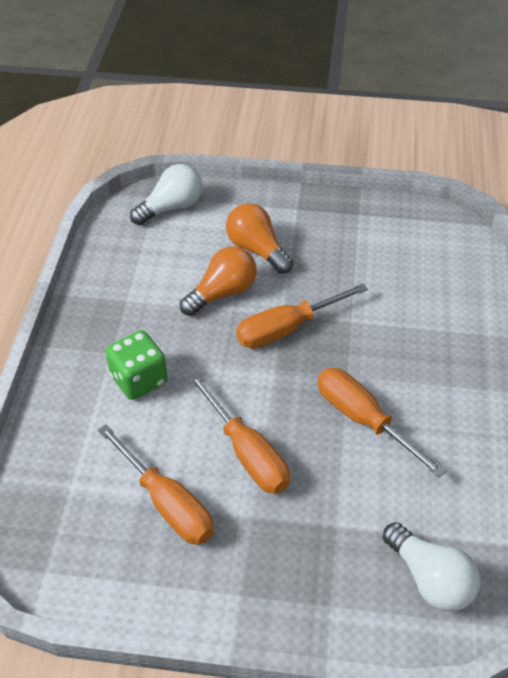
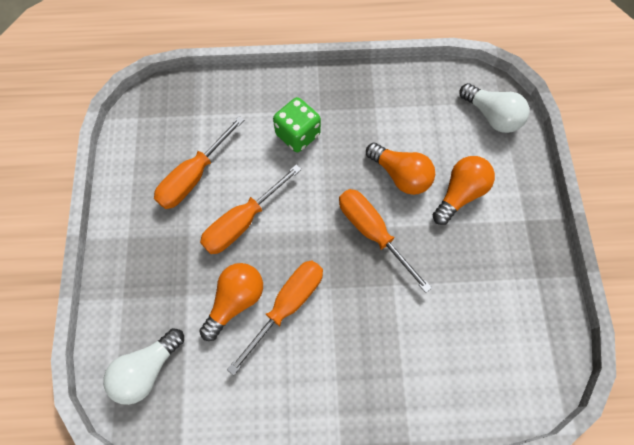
camera: 80 degrees right, 20 degrees up
(350, 471) = (235, 301): none -> orange light bulb

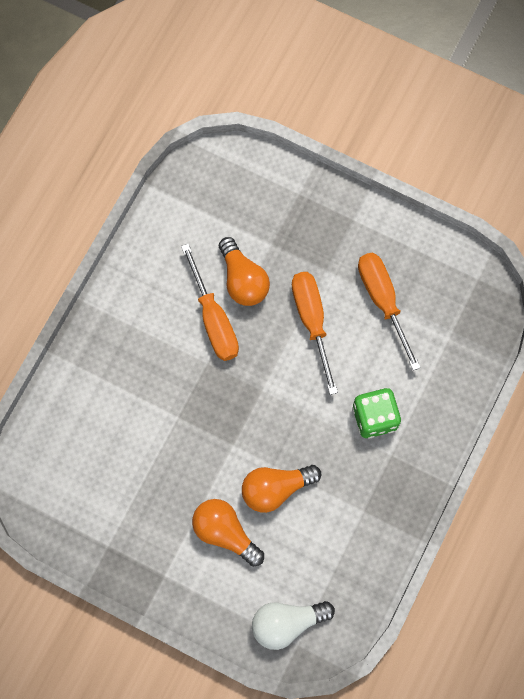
camera: 120 degrees right, 5 degrees up
(147, 370) = (227, 188): white light bulb -> none
(372, 232) = (235, 428): orange screwdriver -> none
(460, 193) = (225, 532): orange light bulb -> orange light bulb turned 150 degrees clockwise

